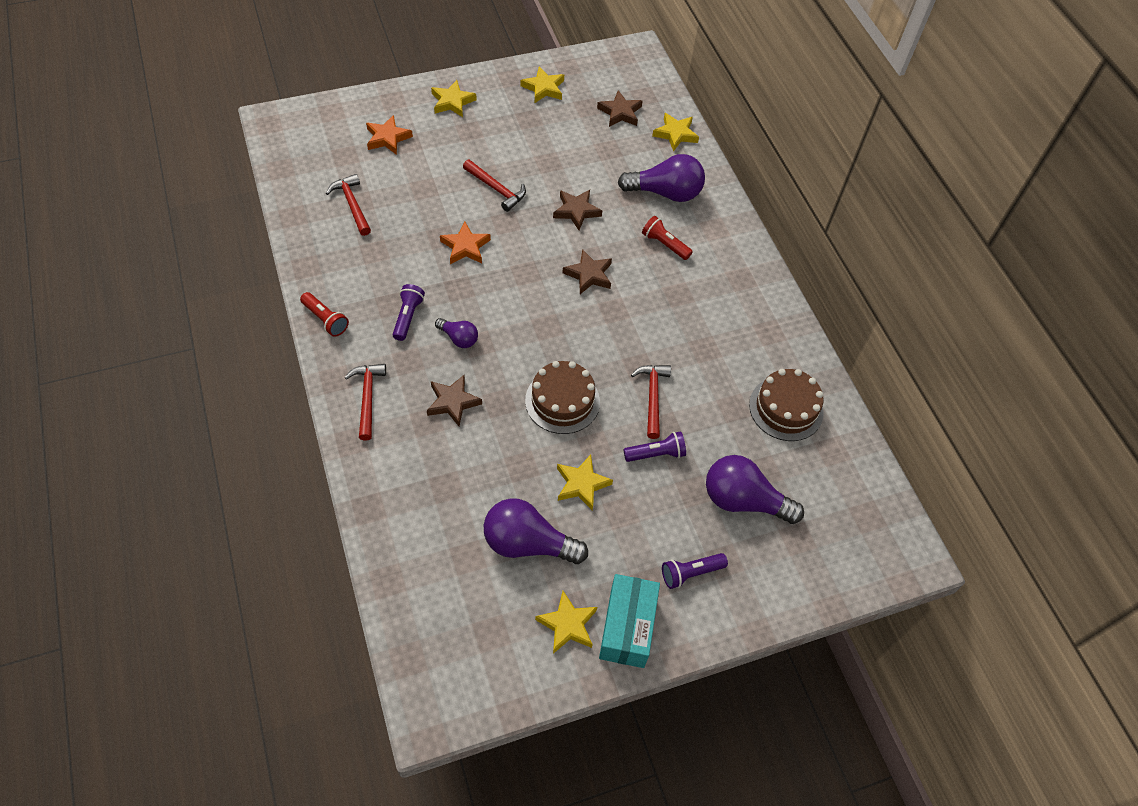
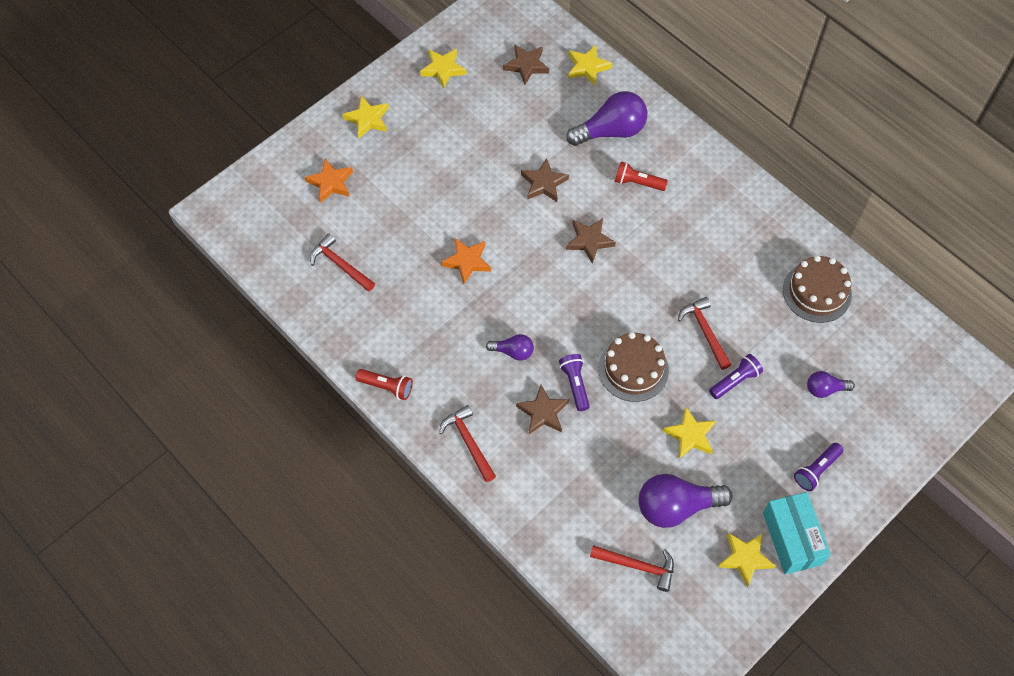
camera: 20 degrees left, 5 degrees up
(408, 317) = (457, 351): purple flashlight -> purple flashlight (575, 384)
(496, 189) = (461, 192): red hammer -> red hammer (637, 566)
(743, 500) = (825, 389): purple light bulb -> purple light bulb, size x0.53

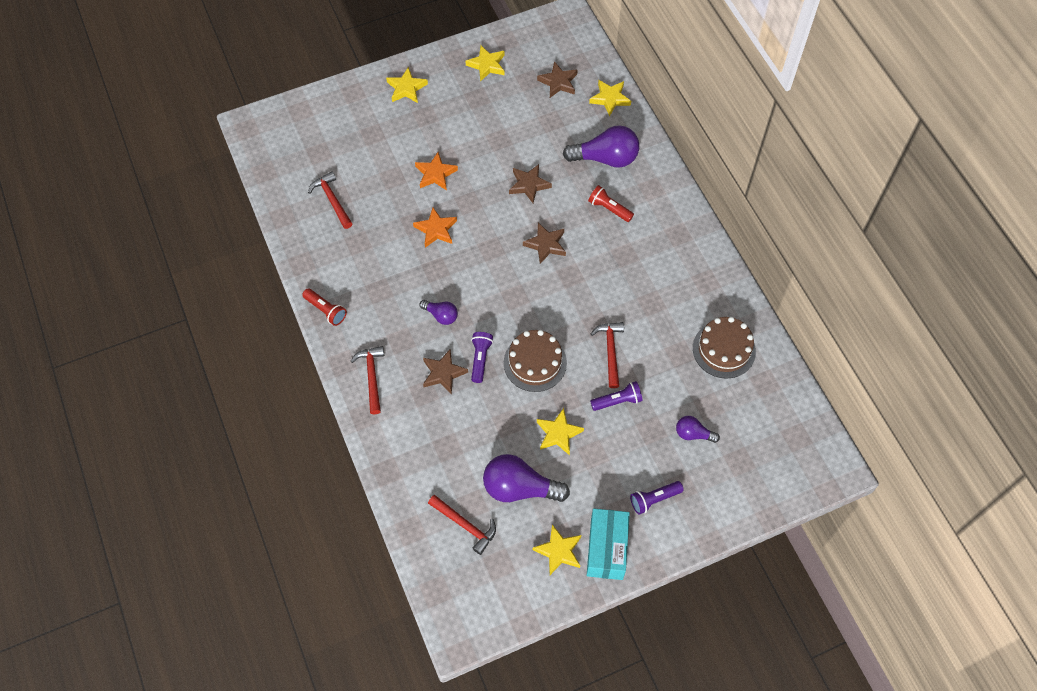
camera: 20 degrees right, 0 degrees up
(330, 183) = (354, 131): orange star -> orange star (435, 174)

